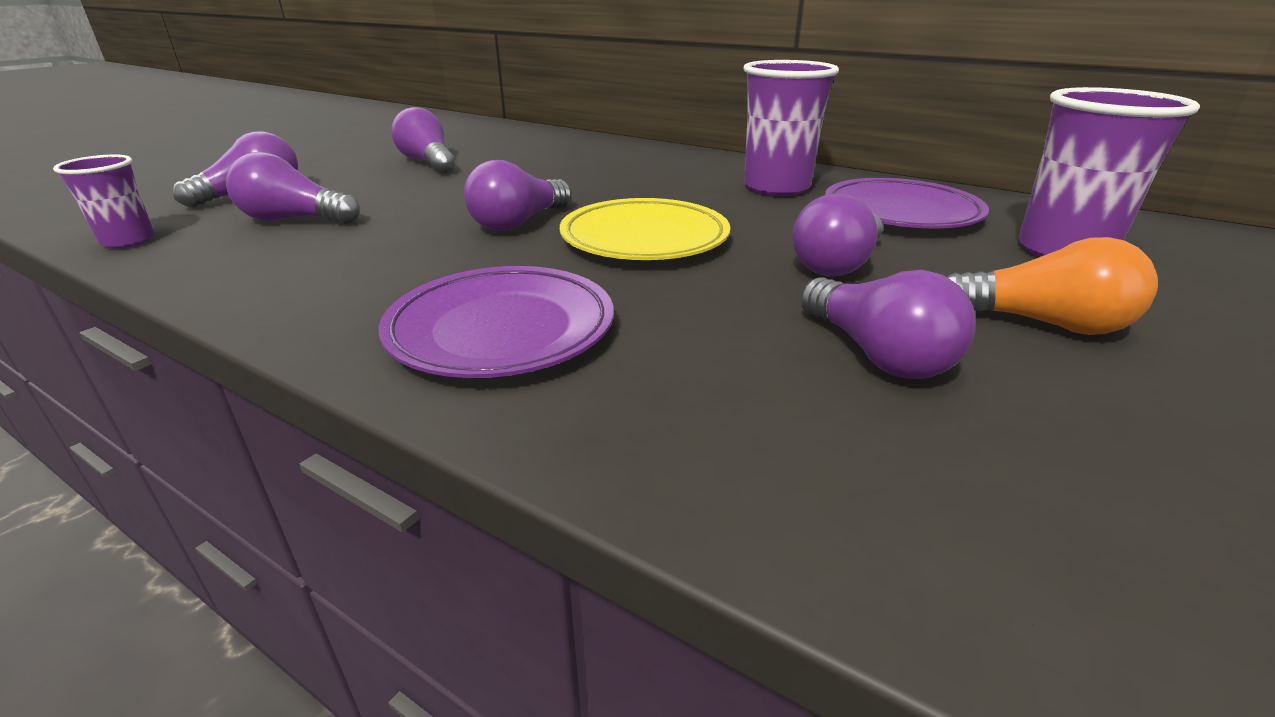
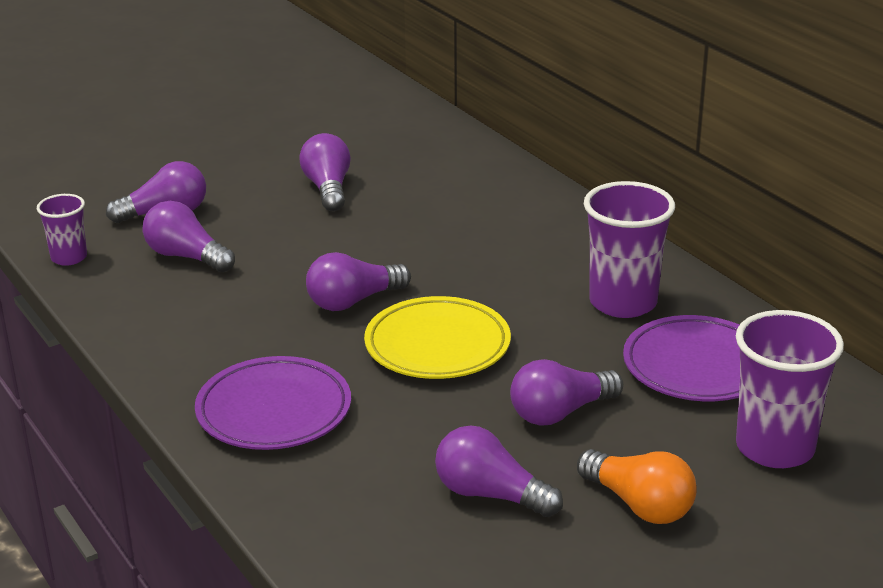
camera: 25 degrees right, 0 degrees up
(877, 354) = (490, 494): purple light bulb -> purple light bulb turned 120 degrees clockwise

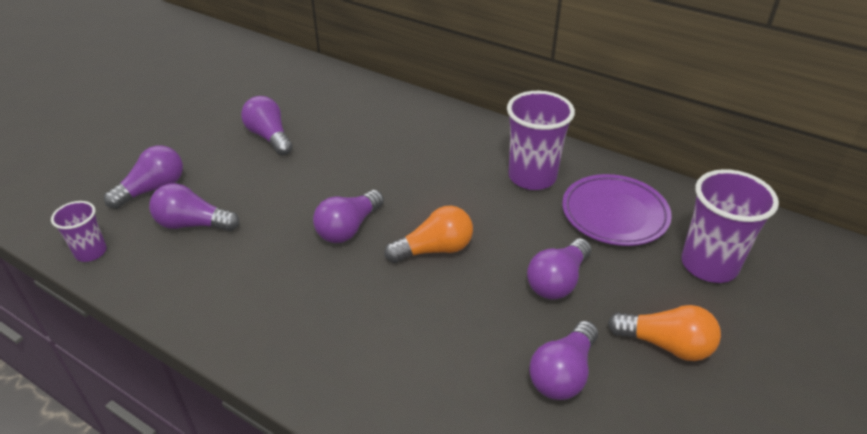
camera: 25 degrees left, 10 degrees up
(274, 411) = (351, 351): purple plate -> none
(437, 346) = (434, 249): yellow plate -> orange light bulb
(490, 494) = (563, 374): purple light bulb -> purple light bulb turned 60 degrees counterclockwise

